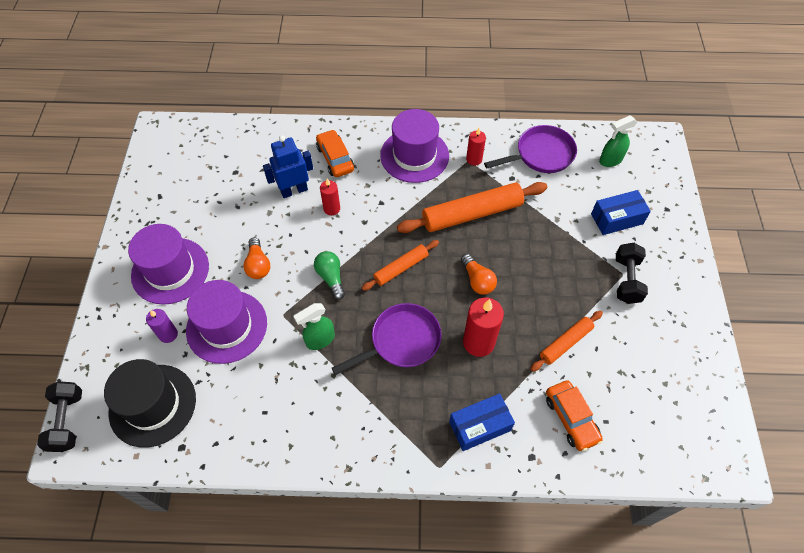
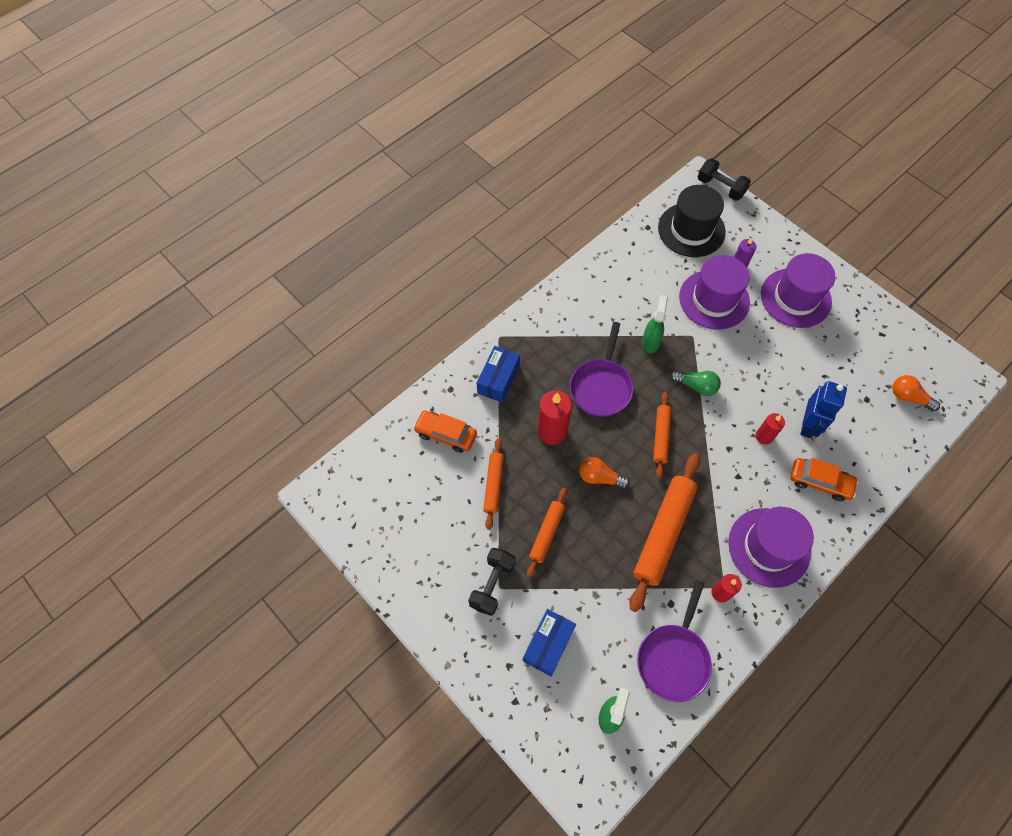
camera: 135 degrees right, 5 degrees up
(258, 265) = (751, 351): orange light bulb -> orange light bulb (908, 397)
(555, 278) = (547, 533): none -> orange rolling pin
(626, 280) = (492, 584): black dumbbell -> black dumbbell turned 60 degrees clockwise

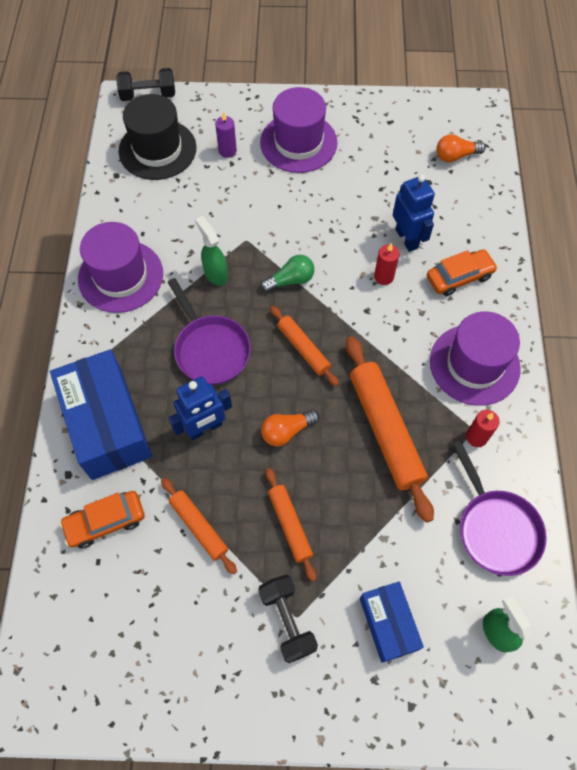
camera: 45 degrees left, 0 degrees up
(498, 379) = (107, 424): blue box -> blue box, size x1.77
(552, 431) = (205, 428): red candle -> blue robot
(714, 299) = (234, 195): purple hat -> purple hat (120, 276)

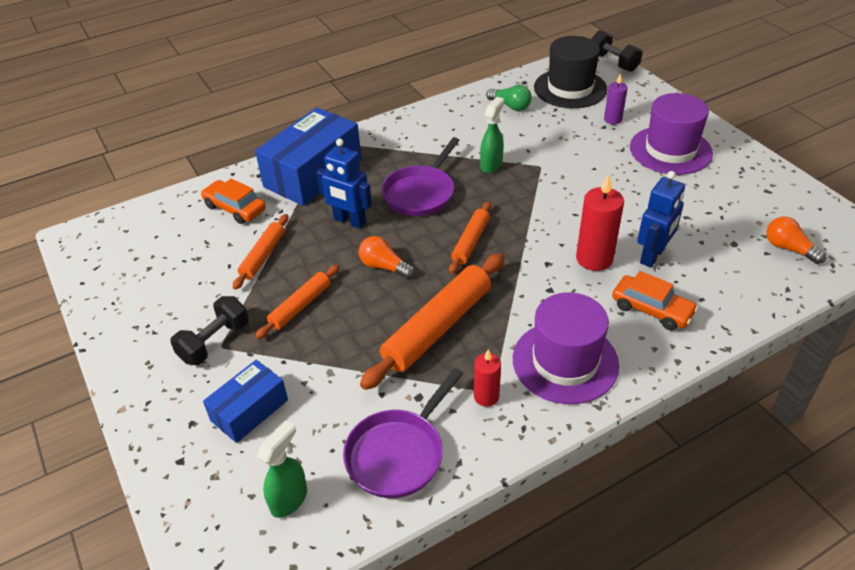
camera: 60 degrees right, 20 degrees down
(120, 276) = (440, 123): purple hat -> none
(290, 280) = (529, 206): green light bulb -> green light bulb (510, 106)
(383, 277) = (594, 259): red candle -> red candle, size x1.69

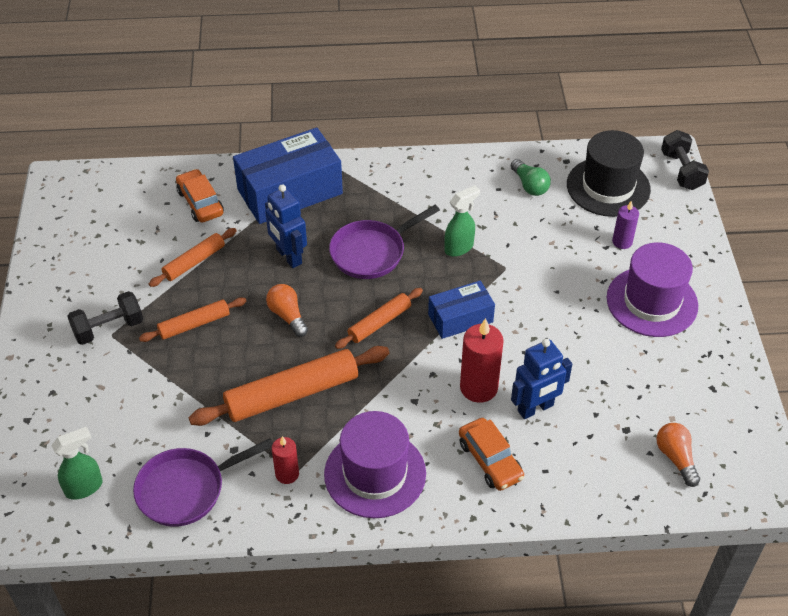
camera: 25 degrees right, 5 degrees up
(249, 410) = (99, 401): blue box -> blue box (460, 318)

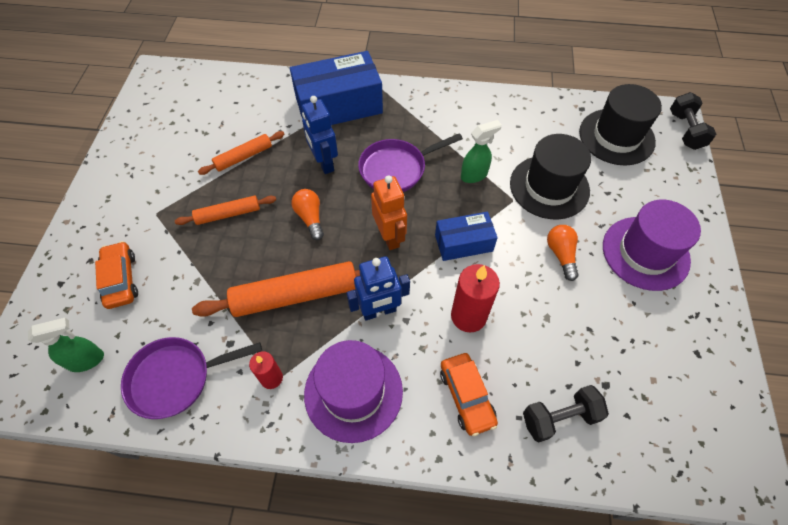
camera: 10 degrees right, 10 degrees up
(108, 328) = (155, 207): black dumbbell -> black dumbbell (559, 418)
(200, 202) = (263, 105): orange car -> orange car (121, 279)
(379, 323) = (389, 236): orange rolling pin -> orange robot
(529, 185) = (546, 126): green light bulb -> none
(535, 408) = (519, 347): blue robot -> blue robot (379, 311)
(542, 249) = (549, 187): none -> black hat
(622, 242) = (623, 190): purple candle -> none
(676, 458) = (653, 426): orange light bulb -> orange light bulb (561, 255)

